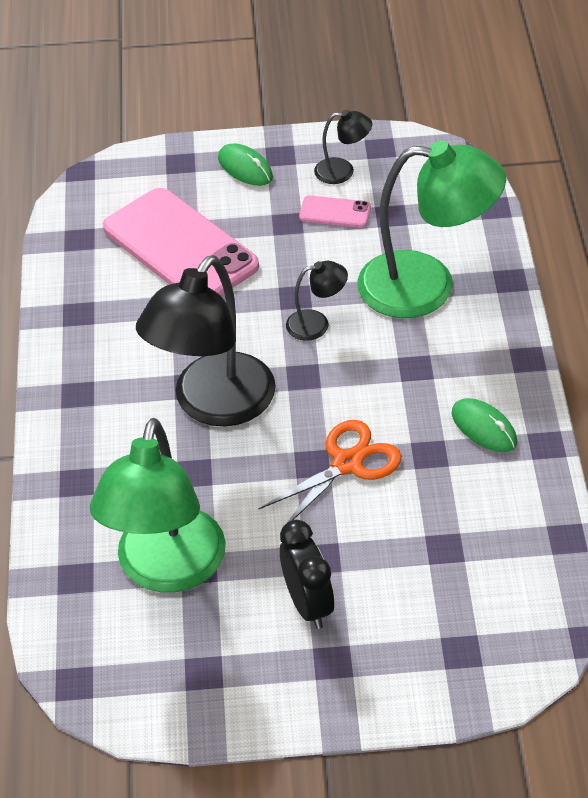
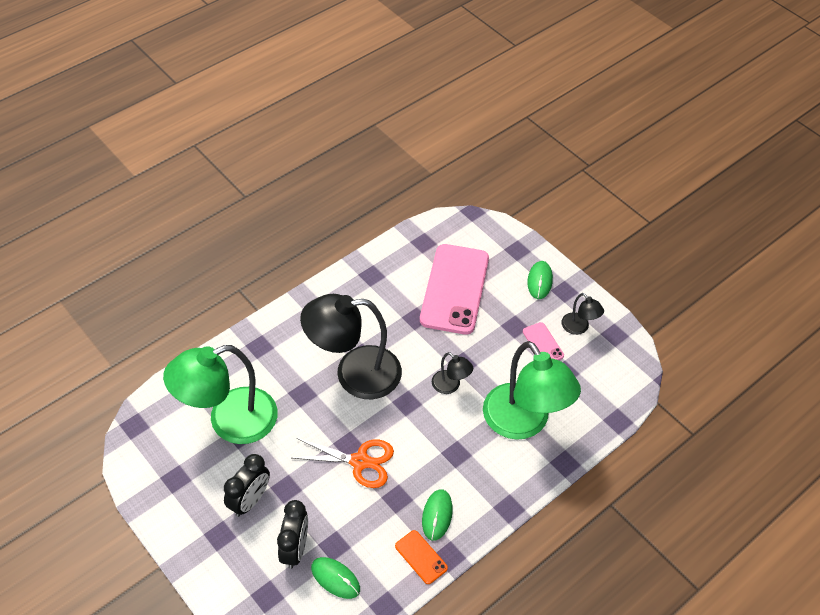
camera: 50 degrees right, 5 degrees up
(417, 589) = (295, 549): none -> black clock
(491, 569) = (335, 578): none -> green mouse
(527, 471) = (421, 557): none -> orange phone

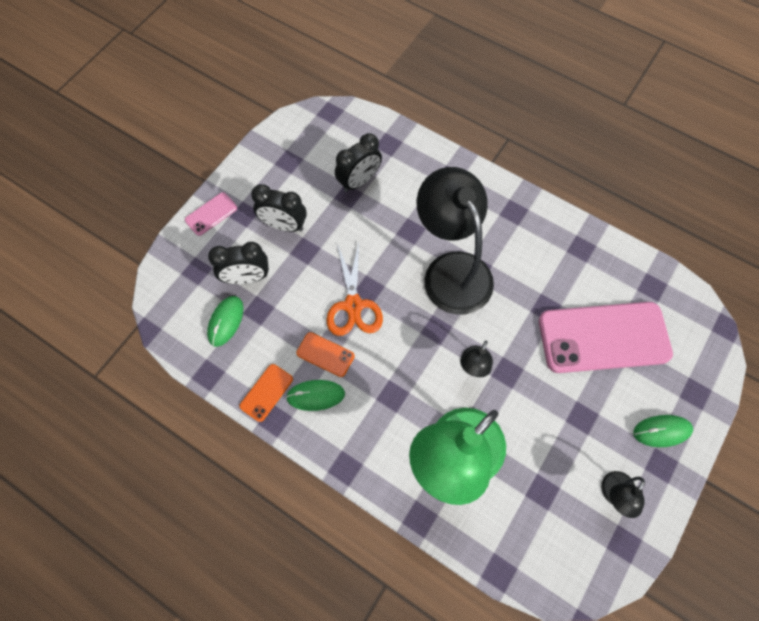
camera: 75 degrees right, 15 degrees up
(229, 421) = (359, 181): green lamp -> black clock
(400, 497) = (325, 354): none -> orange phone
(543, 343) = (572, 456): pink phone -> pink phone (211, 214)

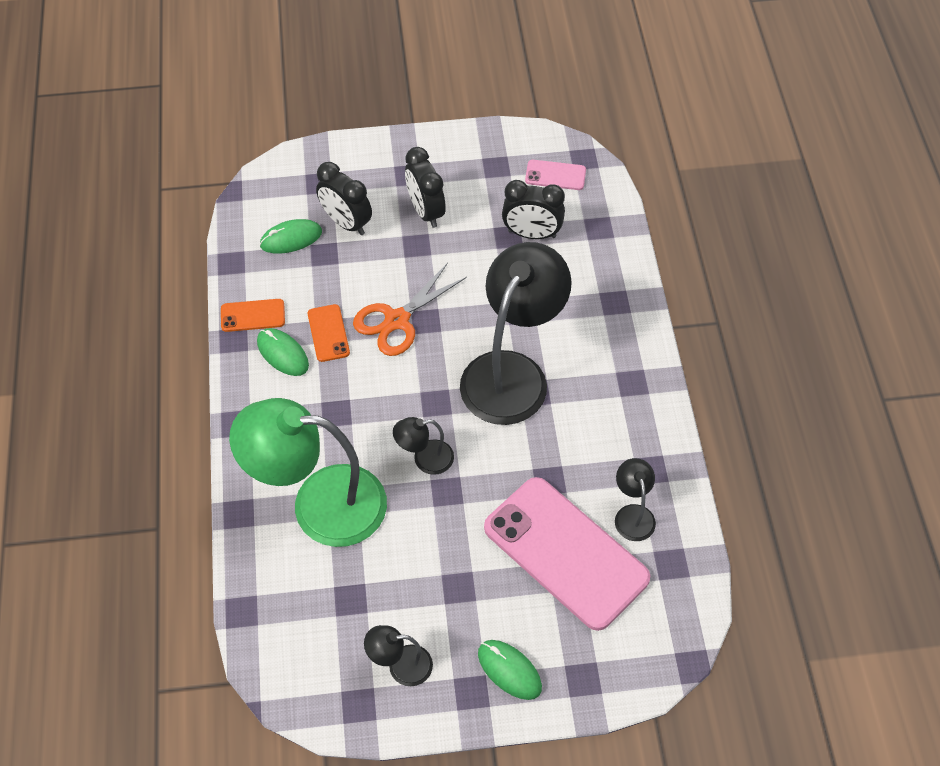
camera: 50 degrees right, 10 degrees down
(211, 214) = (383, 152): pink phone -> pink phone (555, 175)
(604, 281) = (632, 514): none -> black lamp

